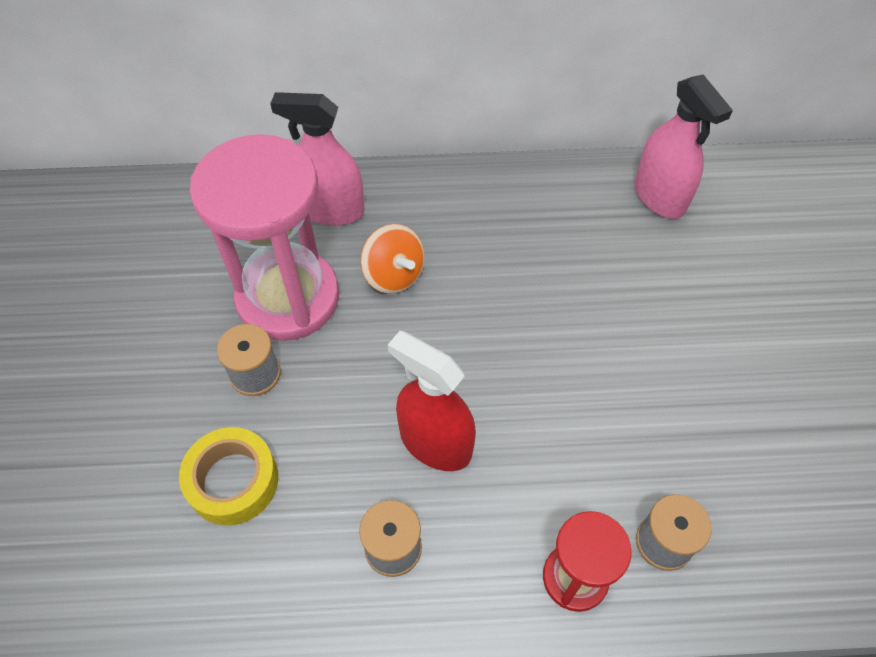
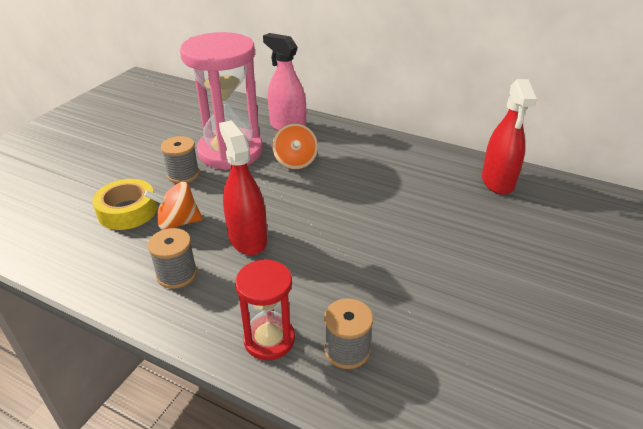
camera: 30 degrees right, 20 degrees down
(322, 464) = (178, 222): none -> orange spinning top
(659, 197) = (497, 181): pink spray bottle -> red spray bottle

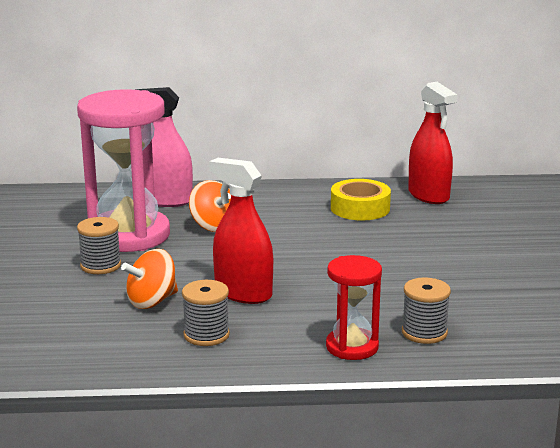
camera: 30 degrees left, 15 degrees down
(127, 211) = (80, 308): yellow tape -> yellow tape (360, 208)

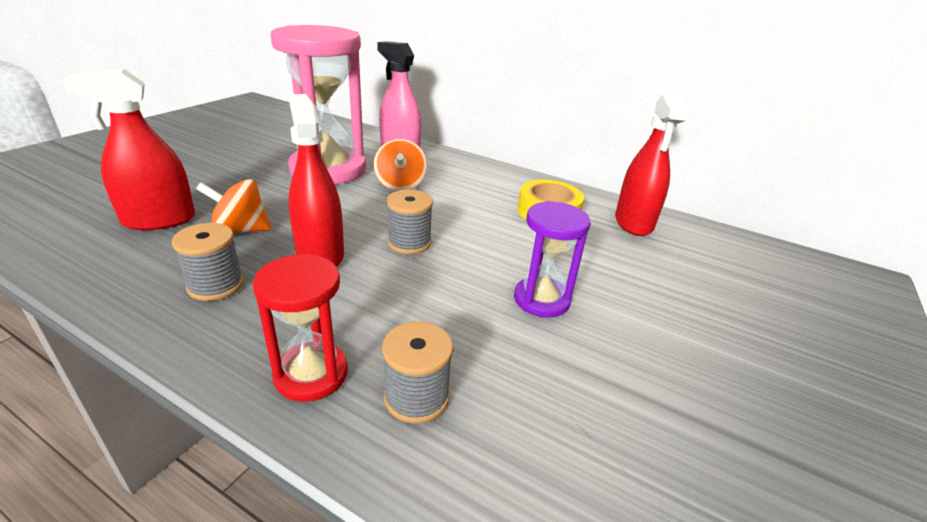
camera: 30 degrees right, 10 degrees up
(69, 319) = (159, 220): none -> red spray bottle
(100, 265) = (266, 185): grey spool -> grey spool (409, 243)
(428, 264) = (541, 300): none -> purple hourglass

